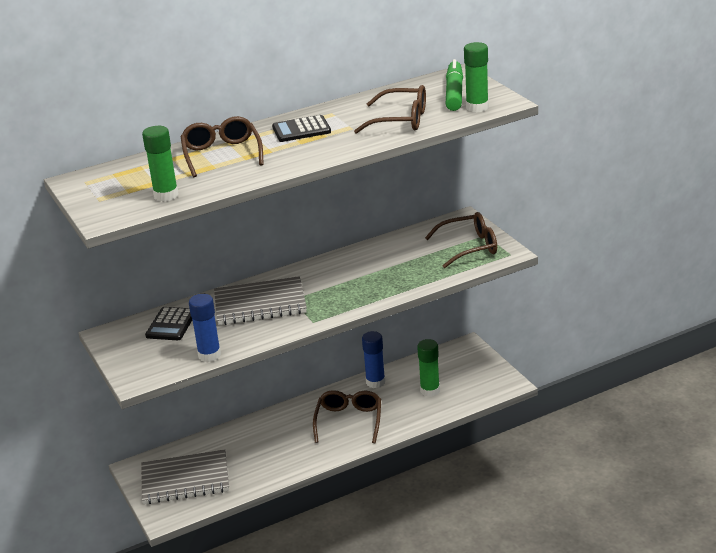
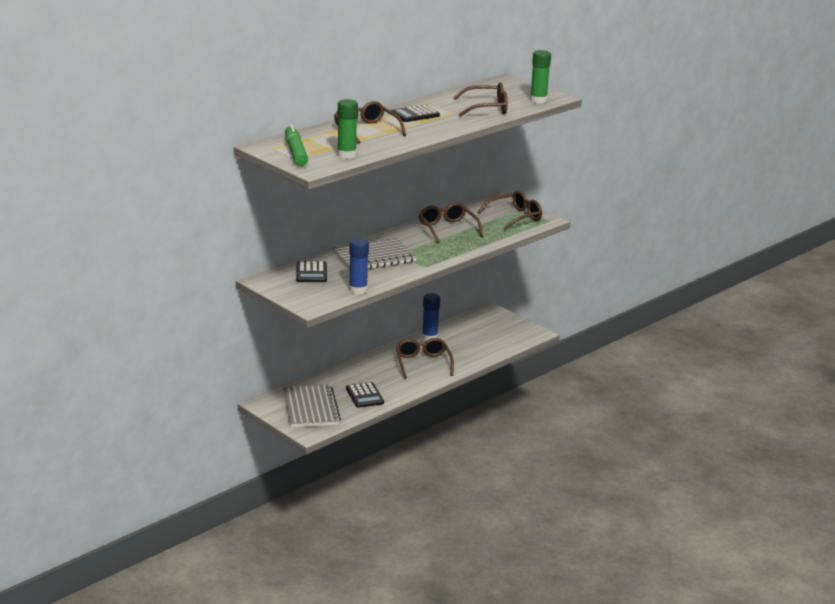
camera: 20 degrees left, 5 degrees down
(185, 480) = (311, 408): grey notebook -> grey notebook turned 75 degrees counterclockwise
(256, 465) = (364, 396): none -> black calculator
(375, 263) = (448, 229): none -> brown glasses
(430, 391) = (477, 340): green glue stick -> none
(454, 93) = (513, 91): green marker -> green marker (295, 152)

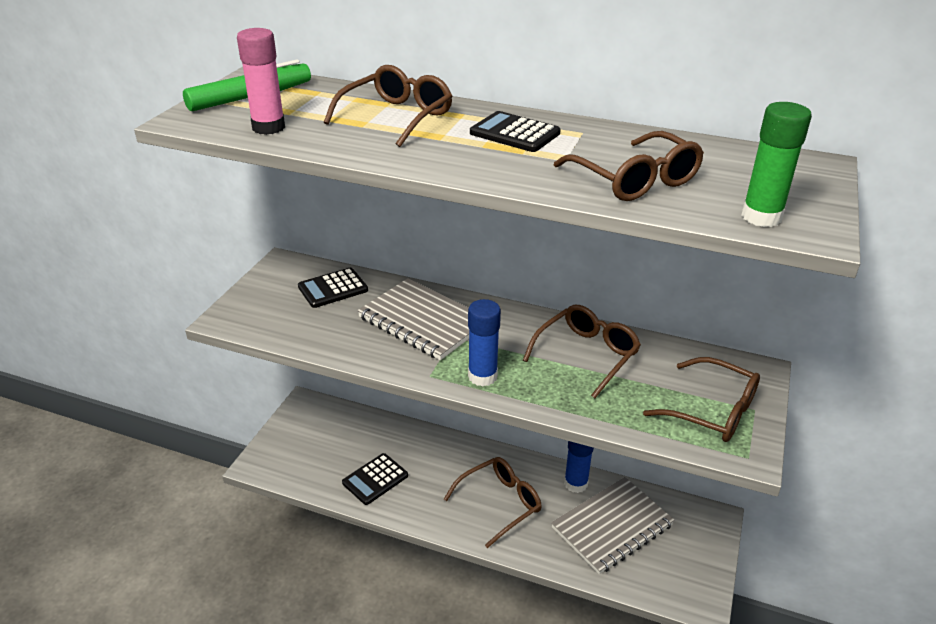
camera: 65 degrees right, 10 degrees up
(311, 408) = (315, 444): grey notebook -> grey notebook (612, 527)
(346, 155) = (268, 127): green glue stick -> pink glue stick
(358, 290) = (304, 340): blue glue stick -> blue glue stick (482, 376)

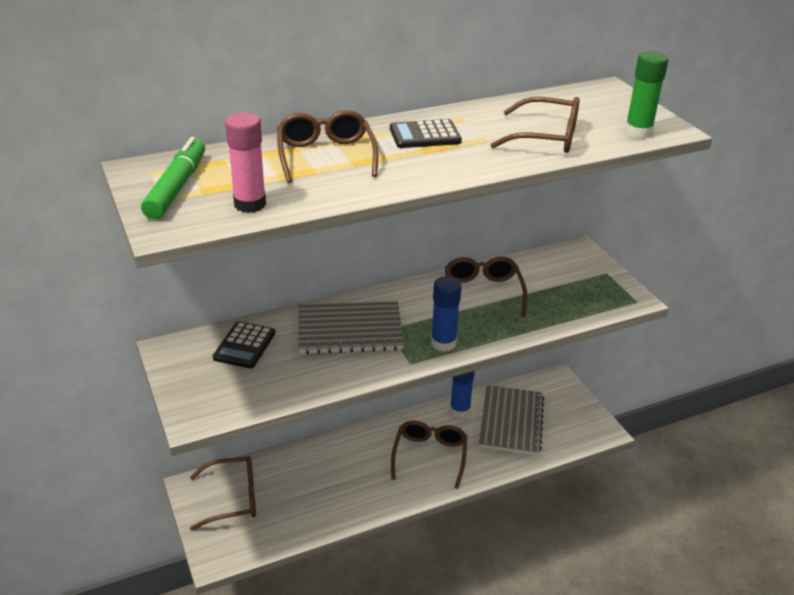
camera: 45 degrees left, 0 degrees up
(375, 479) = (325, 501): black calculator -> none
(711, 410) = (588, 286): brown glasses -> brown glasses (232, 498)

